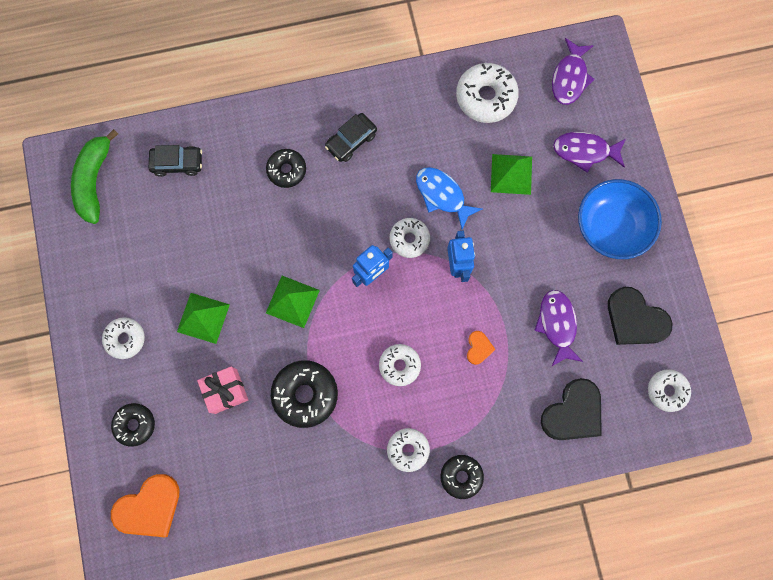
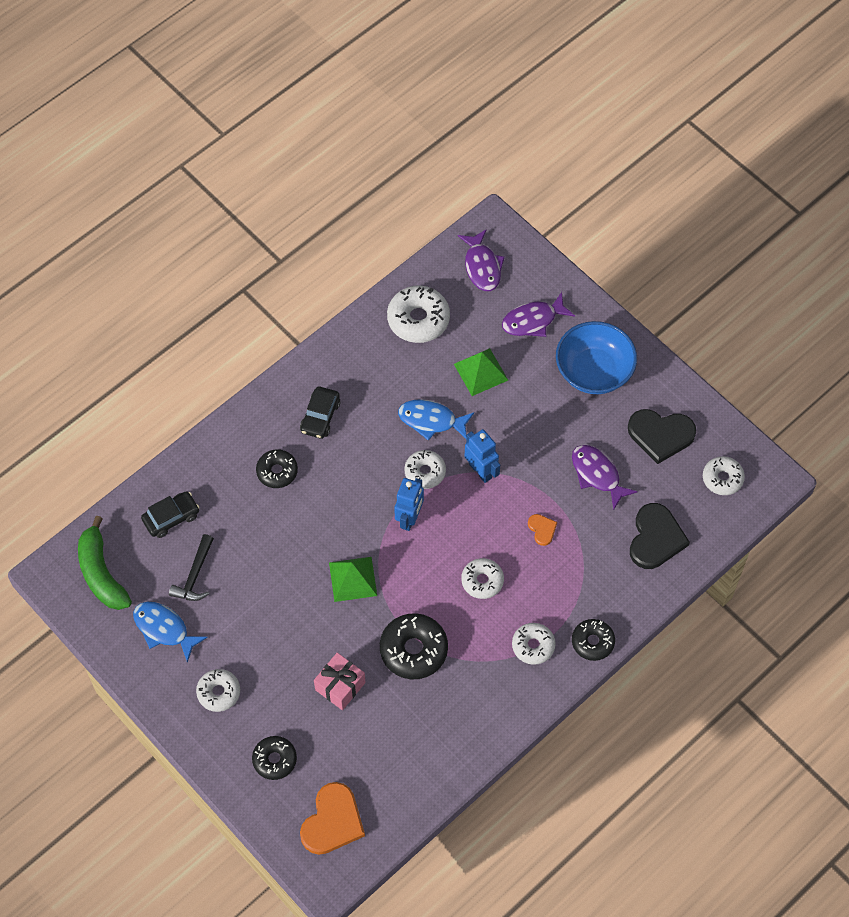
camera: 30 degrees left, 15 degrees down
(115, 258) = (164, 629): none -> blue fish
(167, 224) = (195, 575): none -> black hammer
(203, 318) = (280, 636): green pyramid -> none

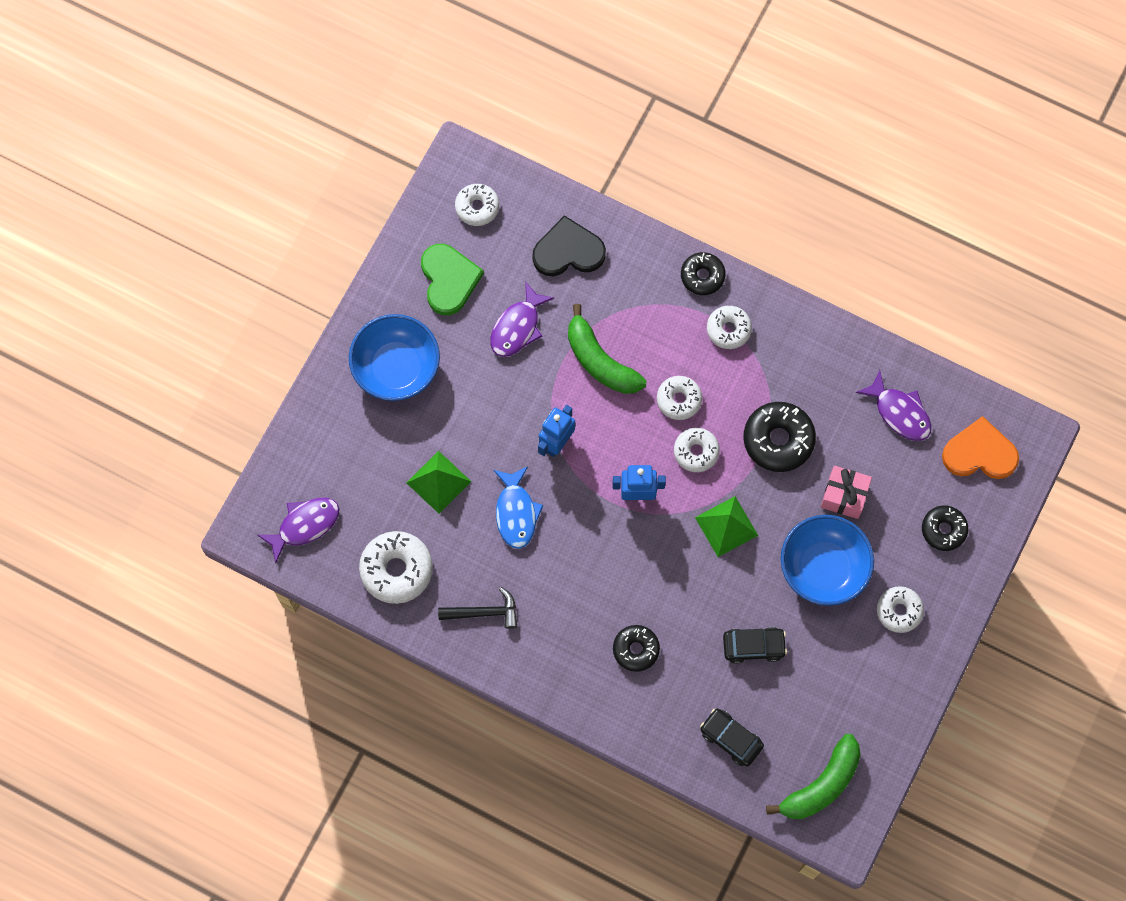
camera: 110 degrees left, 10 degrees up
(164, 629) = (855, 693): blue fish -> none
(195, 575) = (785, 687): black hammer -> black hammer (483, 612)
(283, 644) = (823, 567): none -> blue bowl
(320, 417) = (554, 629): black car -> black car (753, 646)
(425, 472) = (579, 497): white donut -> white donut (696, 452)
(533, 320) = (355, 449): purple fish -> purple fish (899, 412)
(542, 529) = (600, 361): orange heart -> green banana
(660, 435) = (449, 280): black heart -> green heart

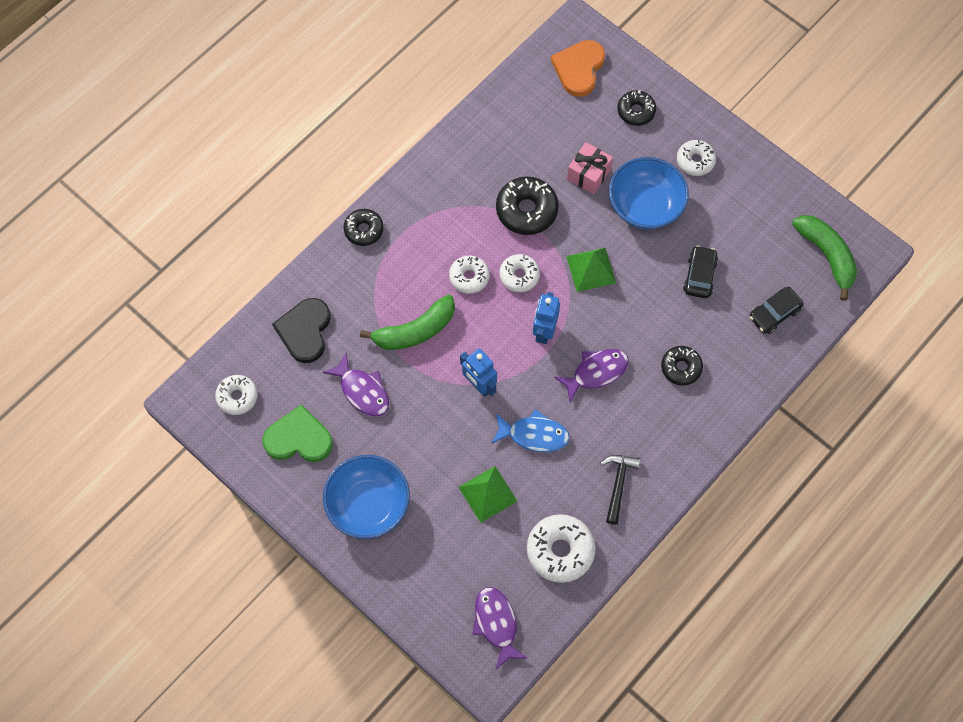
camera: 75 degrees left, 5 degrees down
(728, 329) = (418, 222): white donut -> none
(899, 412) = (528, 115): purple fish -> purple fish (596, 372)

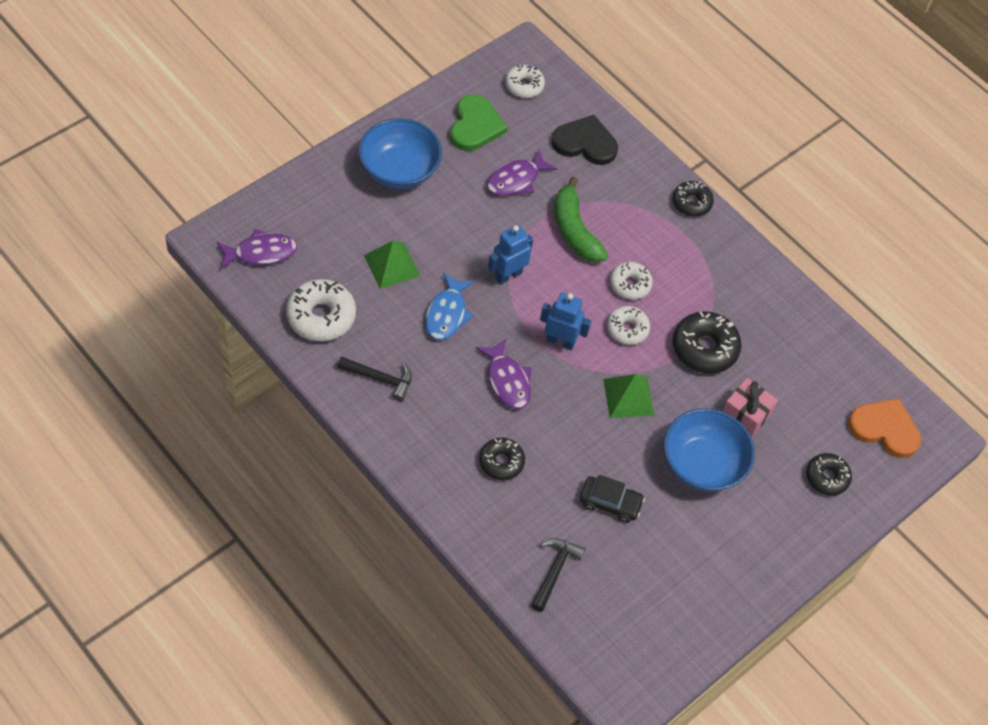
camera: 90 degrees right, 10 degrees down
(695, 161) = (758, 527): white donut -> none
(774, 313) = (554, 571): black car -> black hammer
(826, 256) = (623, 646): green banana -> none

